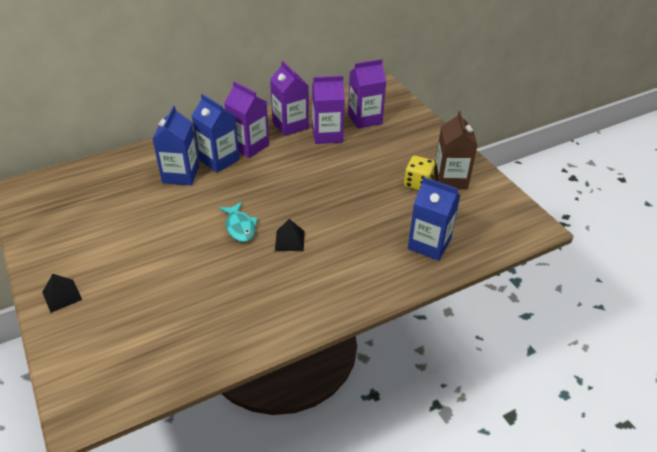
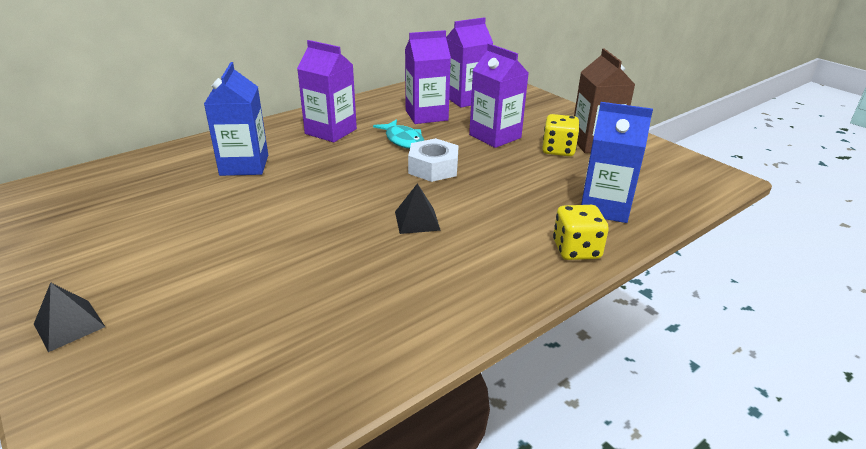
camera: 10 degrees left, 10 degrees down
(219, 160) = (294, 147): blue carton -> none
(240, 227) = (342, 212): turquoise fish -> turquoise fish (403, 140)
(290, 125) = (377, 110): purple carton -> purple carton (495, 136)
(316, 192) = (433, 168): none -> white nut
(391, 279) = (576, 250): none -> yellow dice

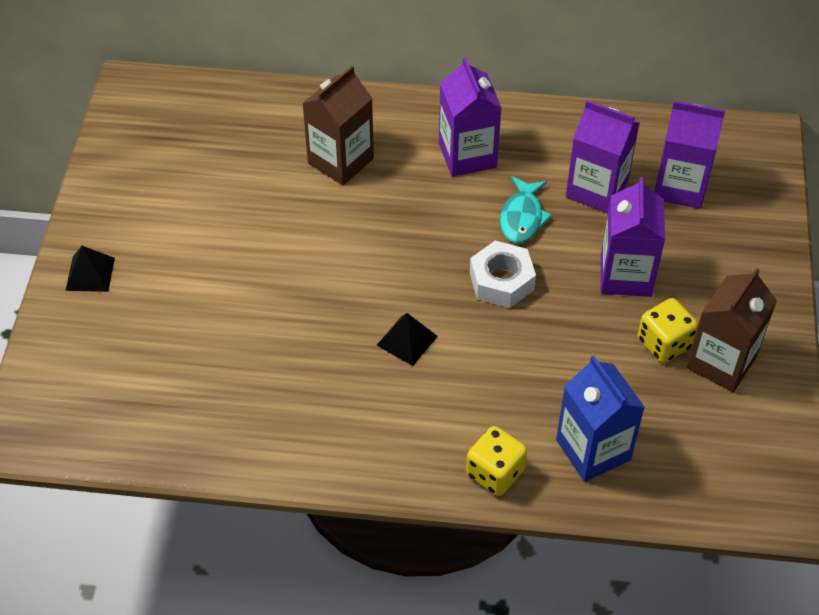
camera: 45 degrees right, 20 degrees up
(244, 165) = (340, 161): blue carton -> brown carton

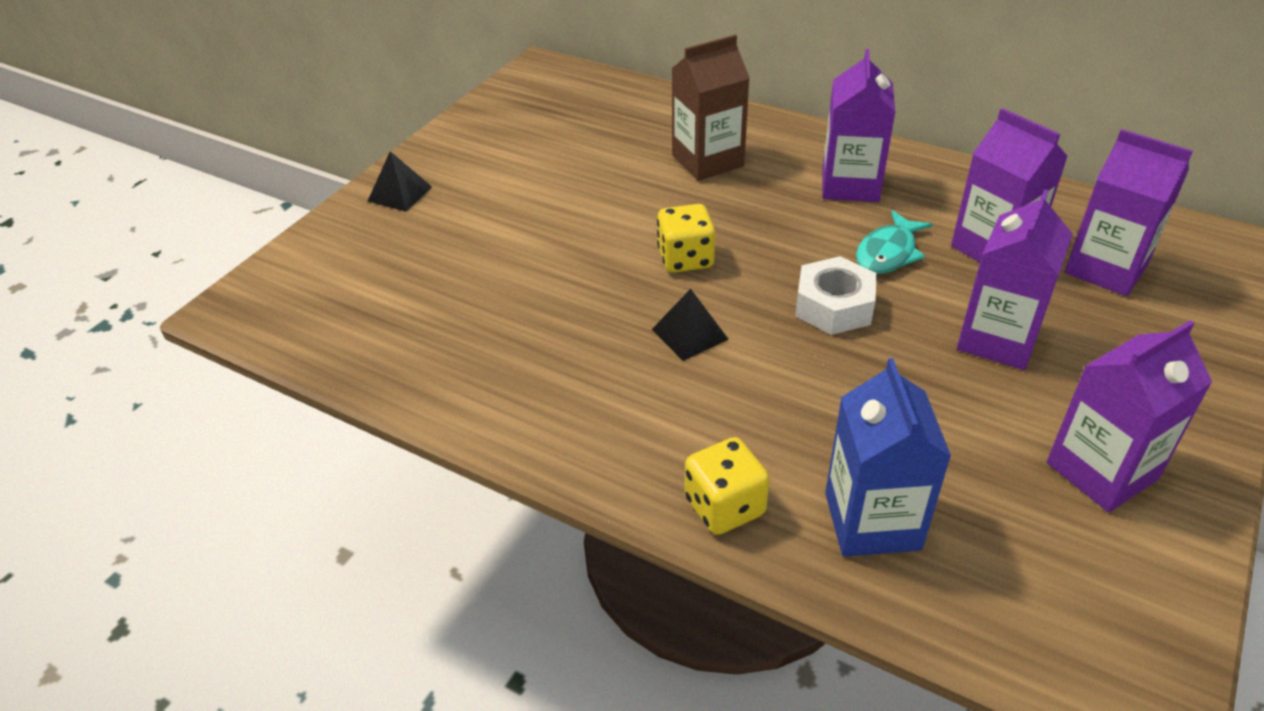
camera: 25 degrees right, 10 degrees down
(664, 343) = (1024, 426): yellow dice -> yellow dice (685, 259)
(721, 362) = (1102, 471): brown carton -> purple carton

